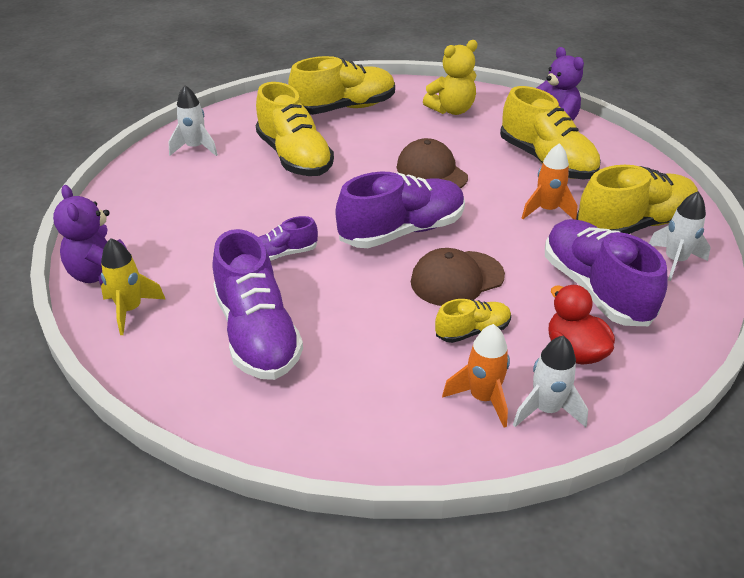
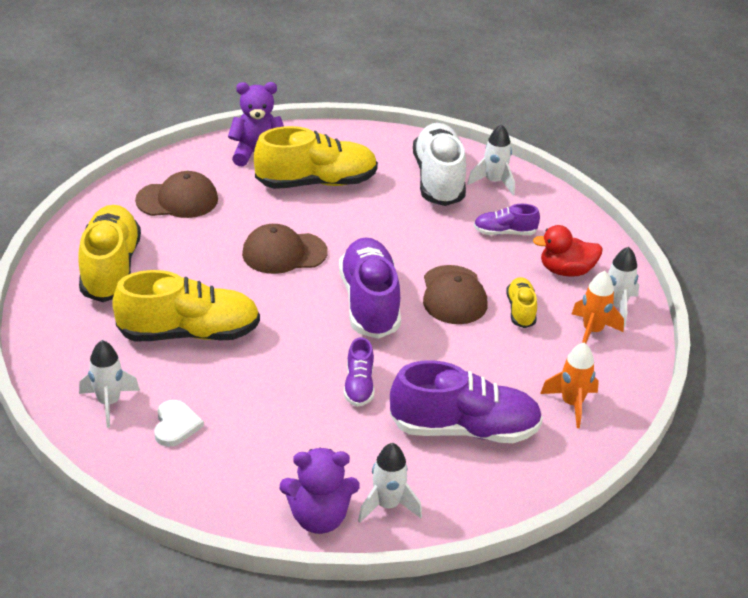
camera: 70 degrees left, 0 degrees up
(130, 310) = (387, 505): yellow rocket -> white rocket
(185, 180) = (176, 425): none -> white heart
(451, 110) = (177, 200): yellow teddy bear -> brown cap
(547, 210) = (391, 213): orange rocket -> orange rocket (571, 404)
(595, 289) = (504, 232): purple shoe -> purple shoe, size x0.50
(634, 225) = (438, 179): yellow shoe -> white shoe

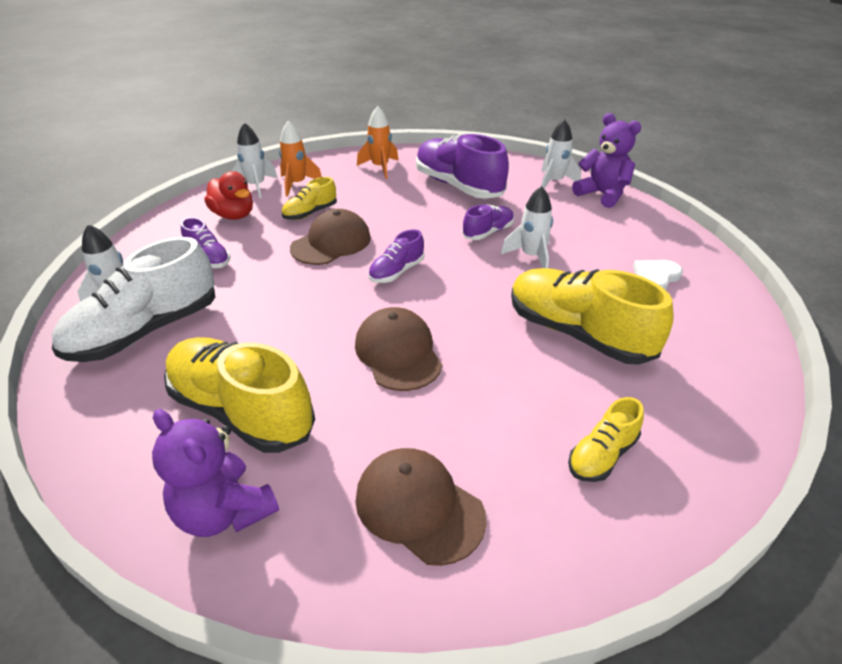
camera: 130 degrees left, 0 degrees up
(109, 403) = (704, 319): white rocket -> white rocket (531, 257)
(110, 268) = (602, 455): yellow shoe -> yellow shoe, size x0.50
(284, 253) = (398, 353): brown cap -> brown cap turned 150 degrees counterclockwise
(369, 303) = (396, 272): purple shoe -> purple shoe, size x0.50

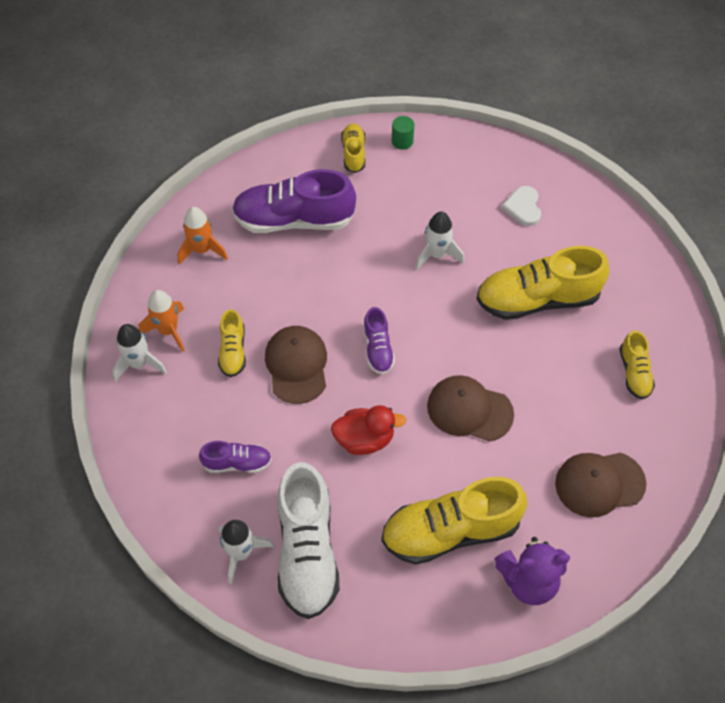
camera: 50 degrees left, 20 degrees up
(234, 215) = (179, 409): red duck -> red duck (365, 439)
(488, 232) = (381, 254): purple shoe -> none
(554, 182) = (353, 153): white rocket -> yellow shoe
(602, 194) = (402, 141): purple teddy bear -> green cylinder

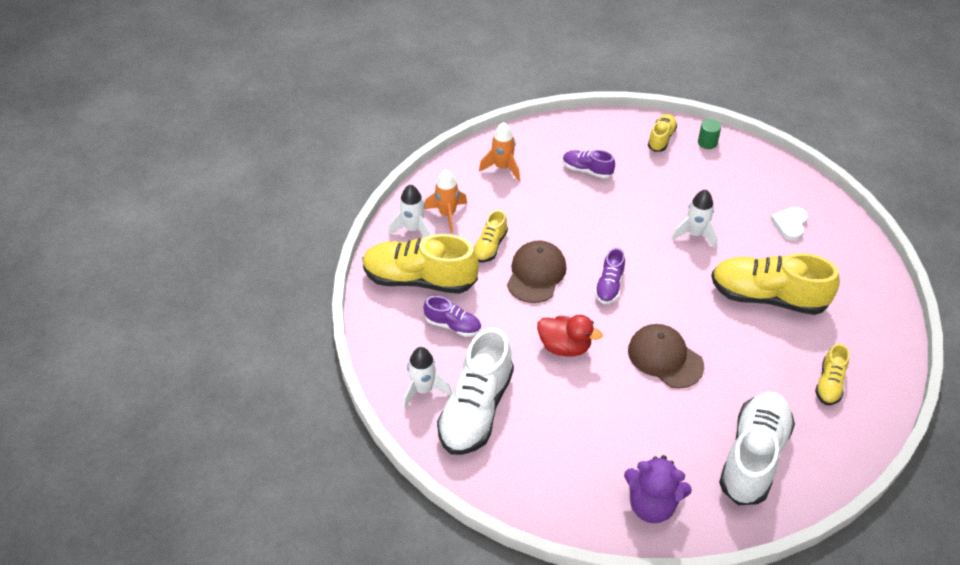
camera: 25 degrees right, 10 degrees down
(294, 220) = (587, 170): purple shoe -> purple shoe, size x0.50
(450, 531) = (602, 441): yellow shoe -> yellow shoe (419, 279)
(599, 483) = (753, 456): brown cap -> white shoe

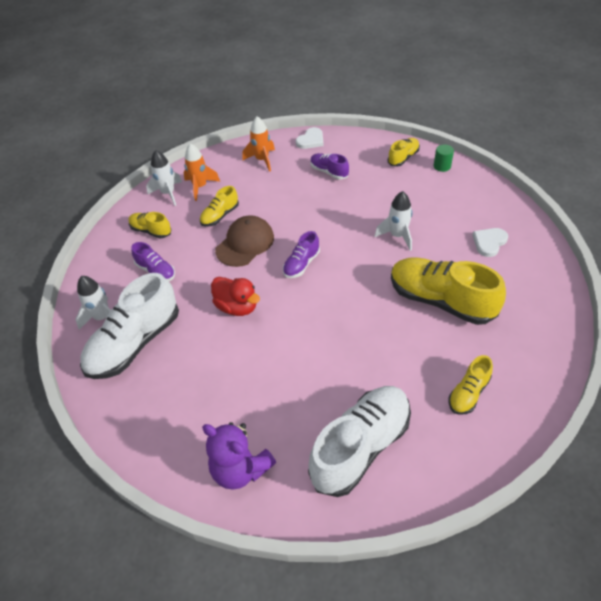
camera: 20 degrees right, 0 degrees up
(419, 279) = (151, 231): yellow shoe -> yellow shoe, size x0.50
(547, 132) = (311, 140): none -> white heart
(665, 358) = (320, 335): brown cap -> none

